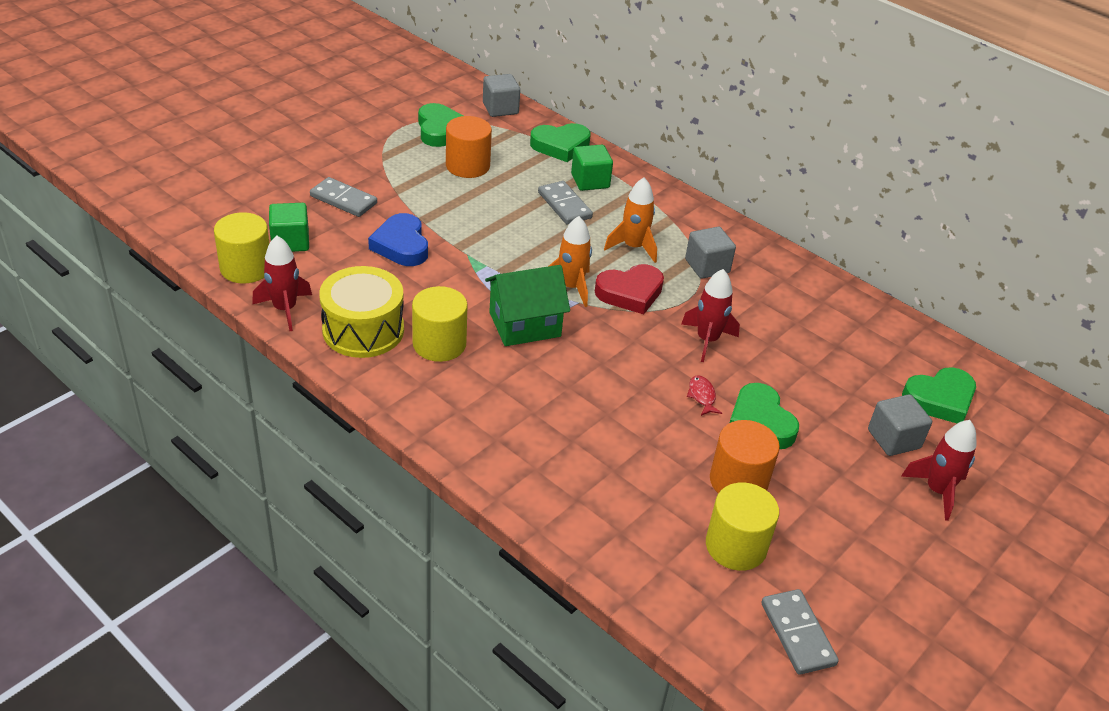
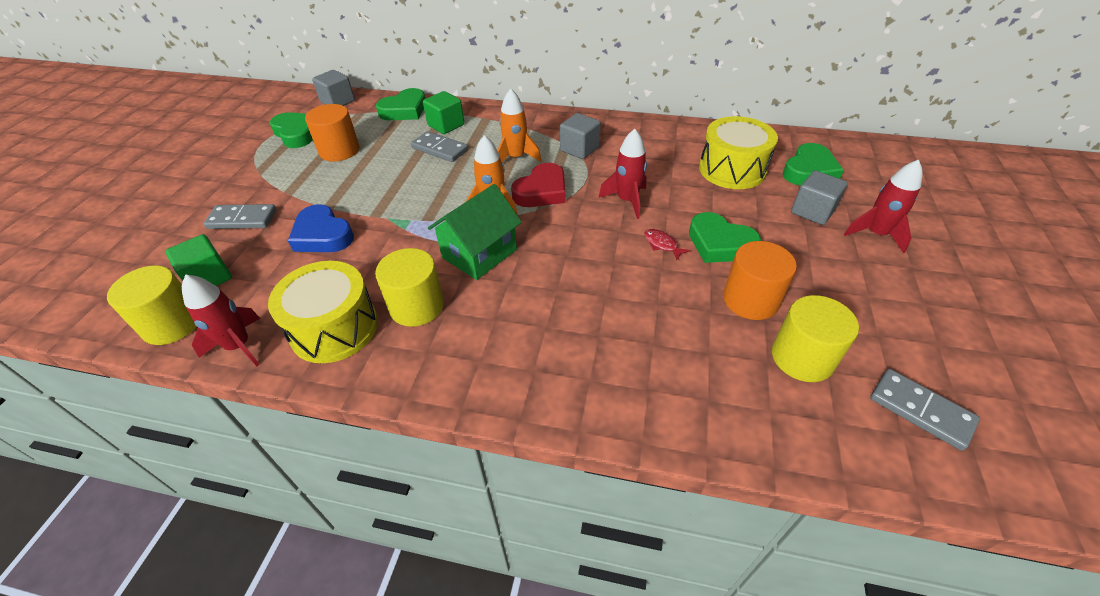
camera: 25 degrees left, 5 degrees up
(852, 360) = (732, 169): none -> yellow drum

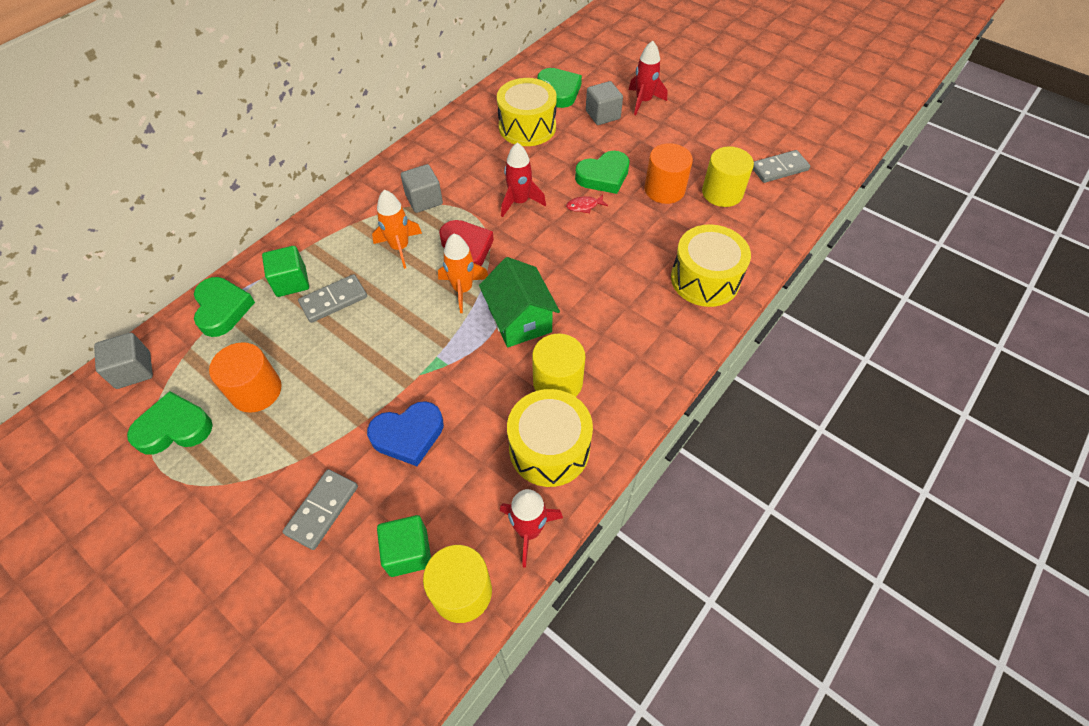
camera: 65 degrees left, 10 degrees up
(637, 386) = (705, 279): none -> yellow drum

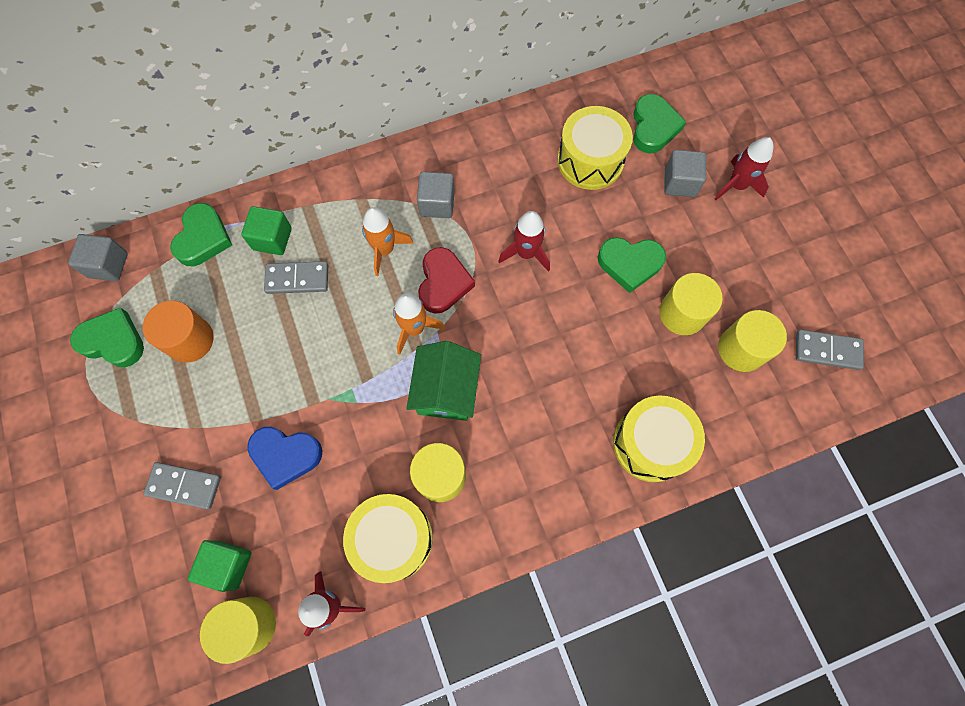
camera: 30 degrees right, 15 degrees up
(322, 510) = (184, 485): grey domino -> grey domino turned 45 degrees clockwise
(584, 206) = (586, 291): red fish -> none
(664, 189) = (682, 313): orange cylinder -> yellow cylinder

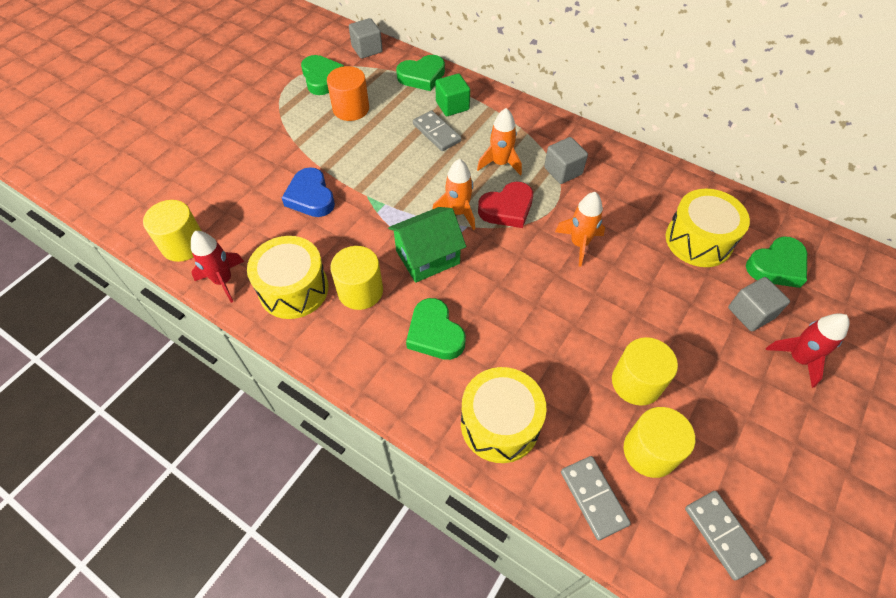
camera: 55 degrees right, 15 degrees down
(184, 485) = (255, 160): grey domino -> grey domino (593, 498)
(228, 565) = (217, 211): green cube -> none
(526, 253) = (579, 244): red rocket -> orange rocket
(629, 264) = (640, 318): green heart -> green heart (435, 333)

